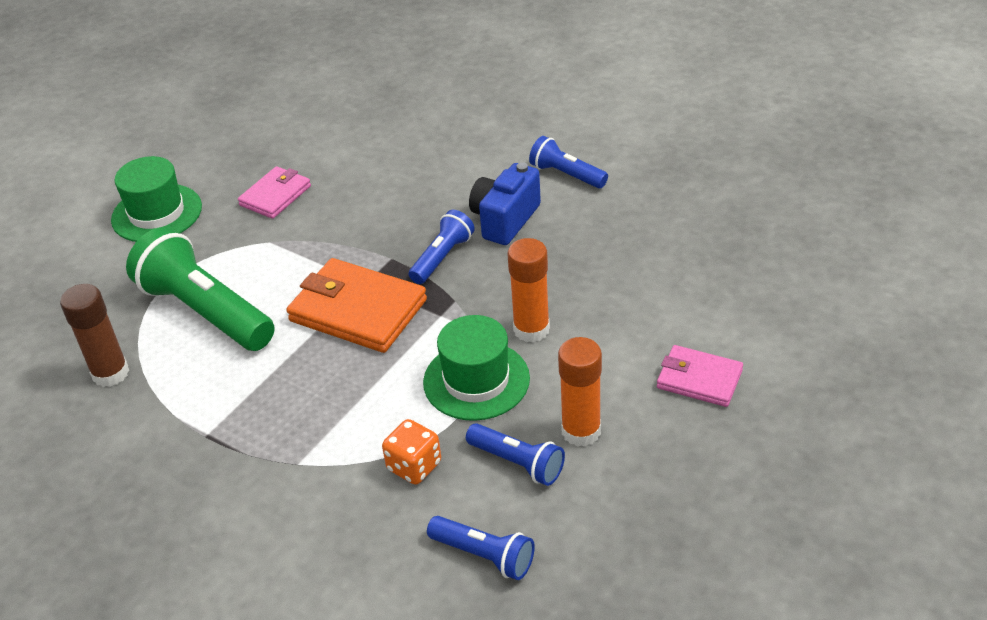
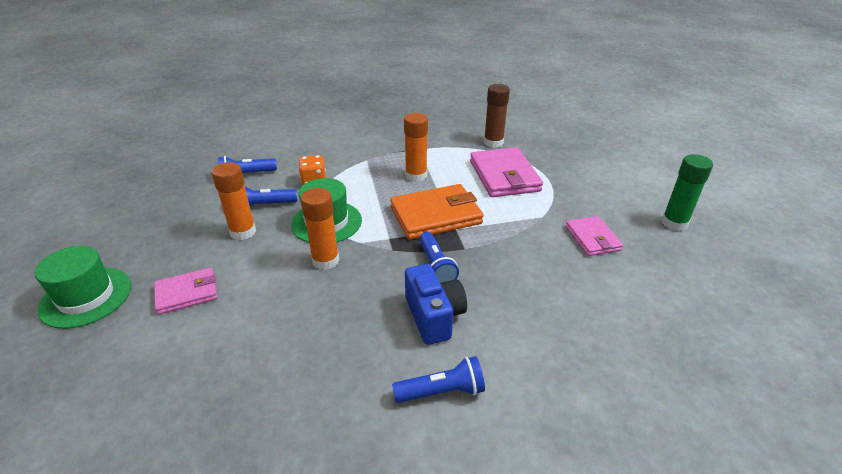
camera: 130 degrees right, 5 degrees down
(157, 213) = (622, 194): green hat -> green hat (86, 297)
(187, 164) = (674, 223): none -> green glue stick
(205, 312) = (504, 176): green flashlight -> pink wallet
(288, 383) = (416, 176): none -> orange glue stick

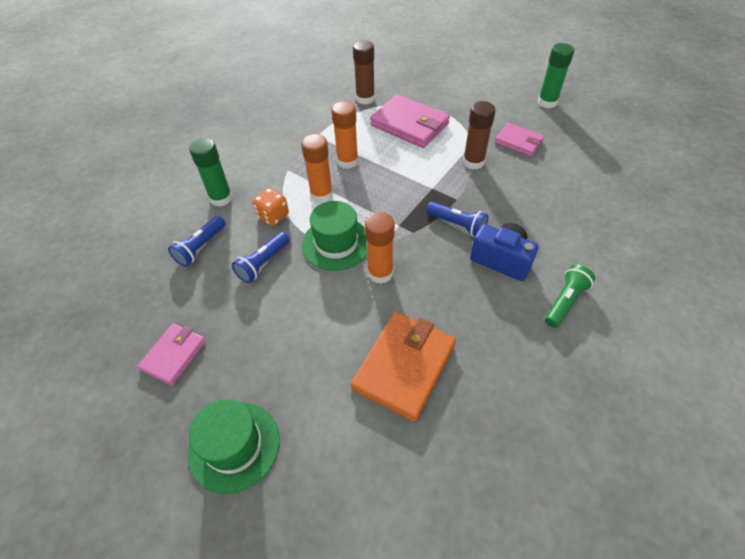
camera: 40 degrees left, 15 degrees up
(187, 293) = (315, 375): pink wallet -> pink wallet (174, 355)
(243, 232) = (281, 297): orange glue stick -> orange glue stick (321, 194)
(300, 154) = (221, 198): none -> green glue stick
(435, 215) = (406, 186): orange wallet -> orange wallet (404, 367)
(442, 391) = (565, 301): blue flashlight -> green flashlight
(521, 230) = (473, 162): none -> brown glue stick

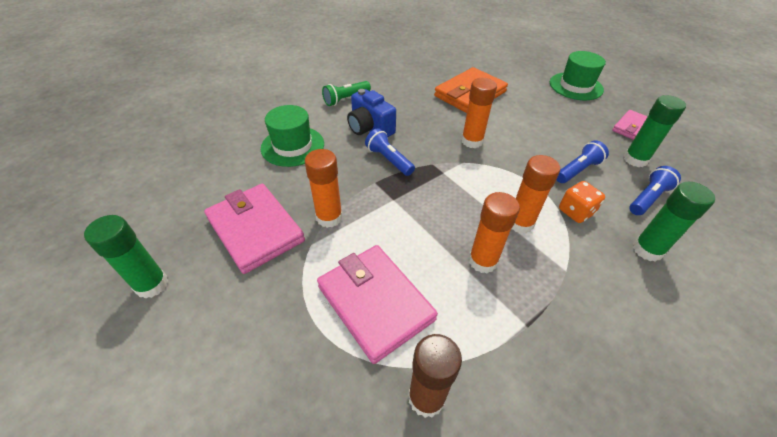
camera: 165 degrees left, 5 degrees down
(194, 296) = (635, 159): none -> green glue stick
(336, 243) = (507, 170): green hat -> green hat (292, 146)
(473, 162) = (329, 217): brown glue stick -> orange glue stick
(518, 142) = (255, 229): pink wallet -> pink wallet, size x1.68

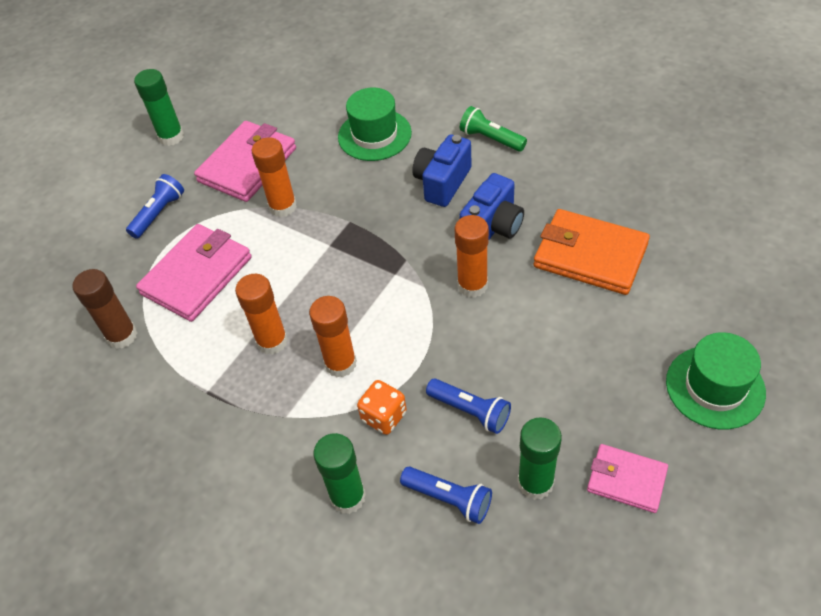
camera: 75 degrees right, 5 degrees up
(388, 160) = (392, 219): blue flashlight -> blue flashlight (159, 213)
(425, 120) = (492, 227): none -> blue camera

